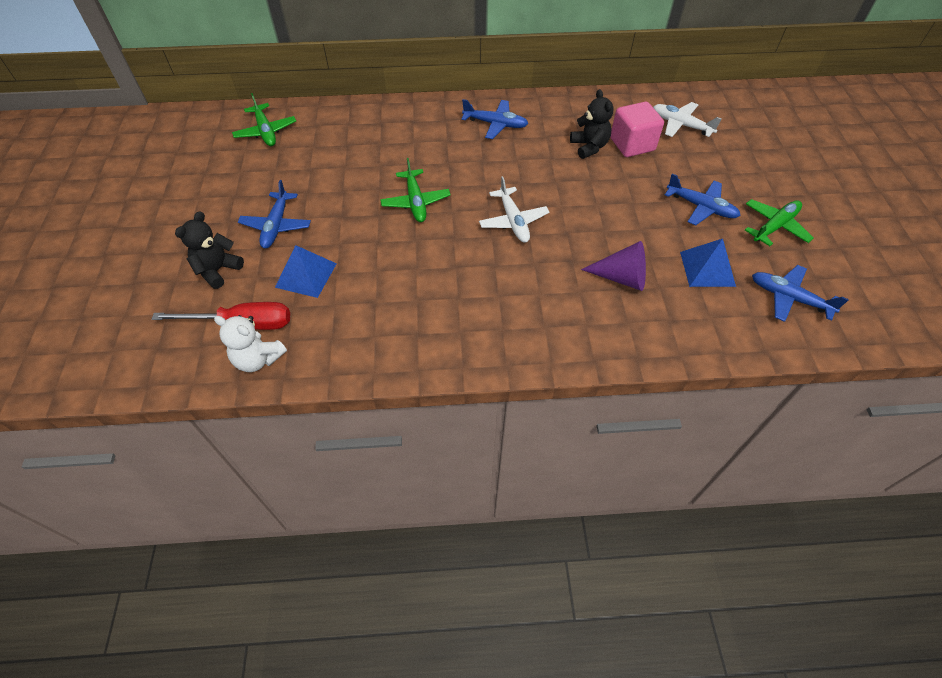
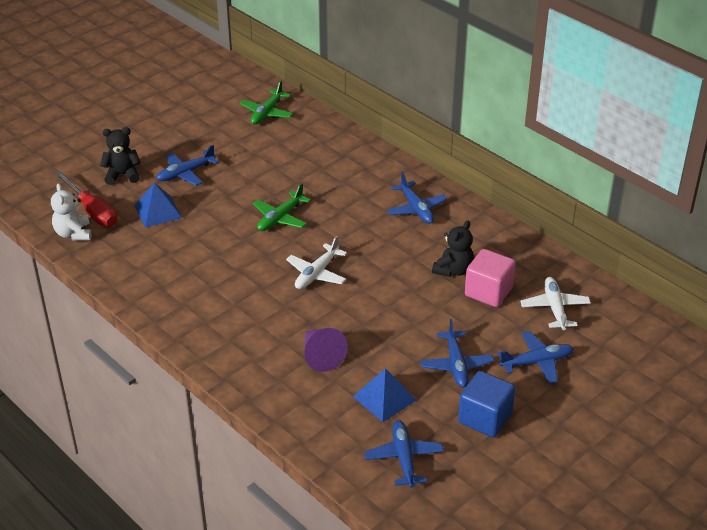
camera: 50 degrees right, 15 degrees down
(732, 166) = (537, 362): none -> blue plane
(774, 226) = (485, 418): green plane -> blue cube

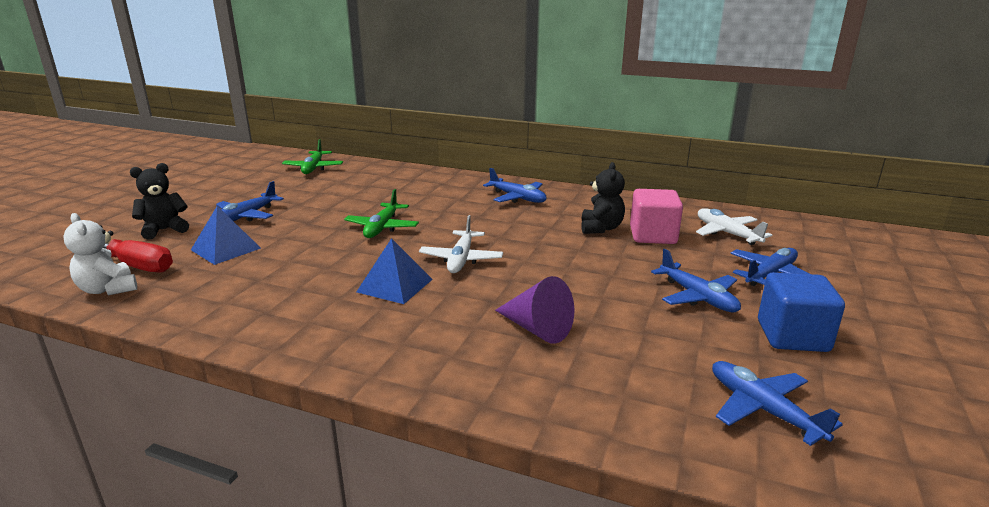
camera: 25 degrees left, 15 degrees down
(384, 398) = (659, 349): blue pyramid -> blue pyramid (395, 285)

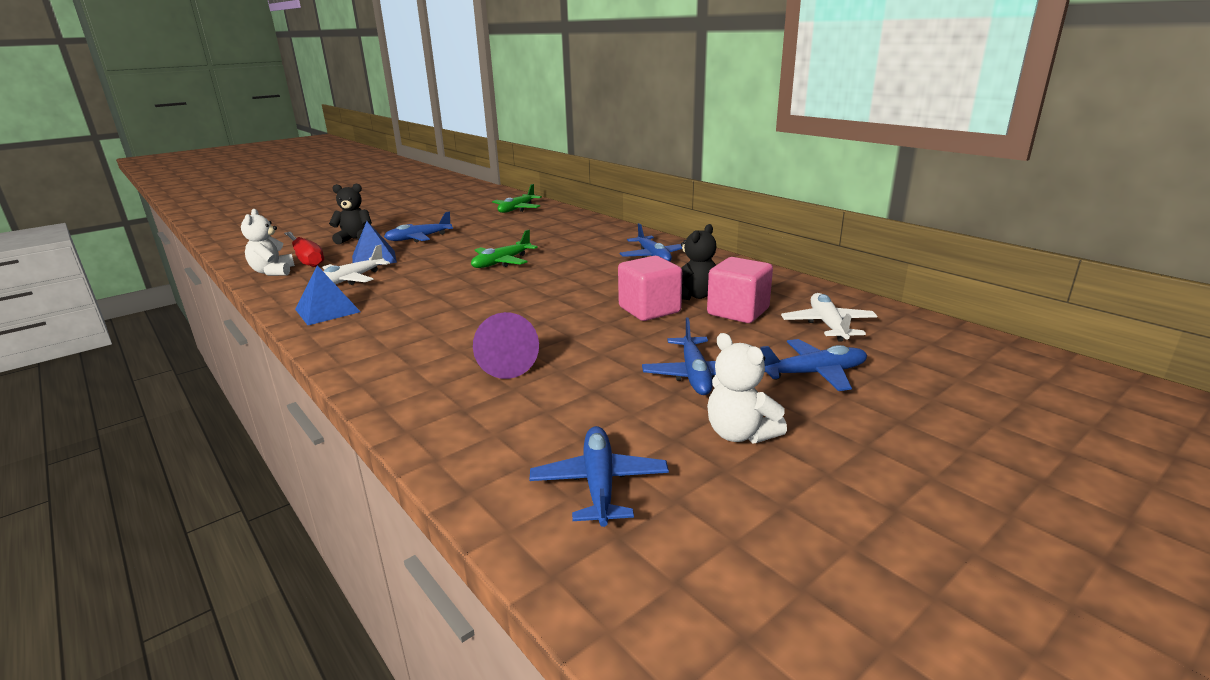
camera: 30 degrees right, 0 degrees up
(395, 285) = (447, 307): blue pyramid -> blue pyramid (327, 310)
(461, 259) = (526, 298): white plane -> white plane (350, 280)
(584, 248) = (649, 310): none -> pink cube
(792, 336) = (740, 434): blue cube -> white teddy bear

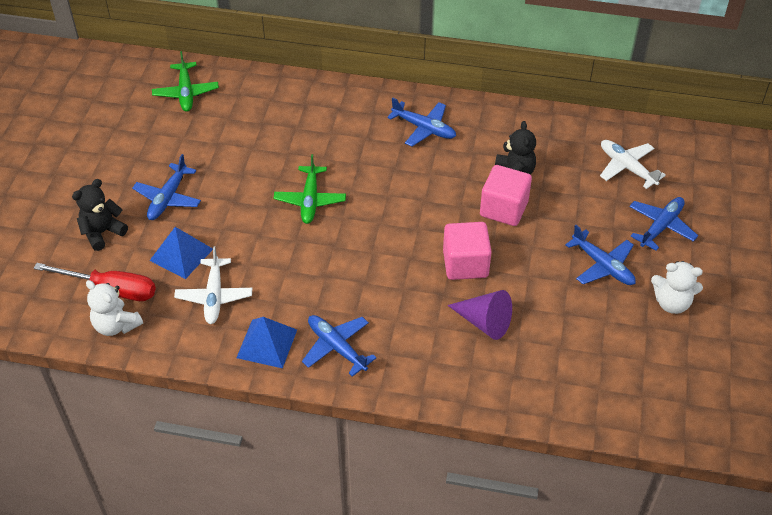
camera: 40 degrees left, 25 degrees up
(599, 484) = (646, 380): blue plane -> blue plane (336, 347)
(738, 312) = (561, 180): pink cube -> pink cube (465, 264)

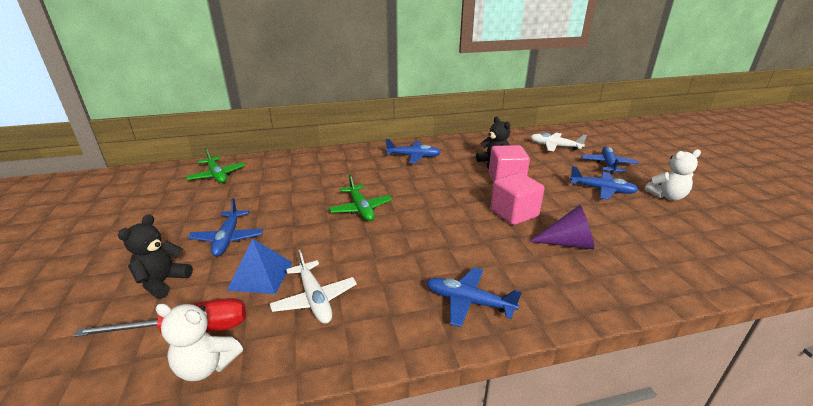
camera: 25 degrees left, 20 degrees down
(267, 343) = (397, 322): blue pyramid -> none

